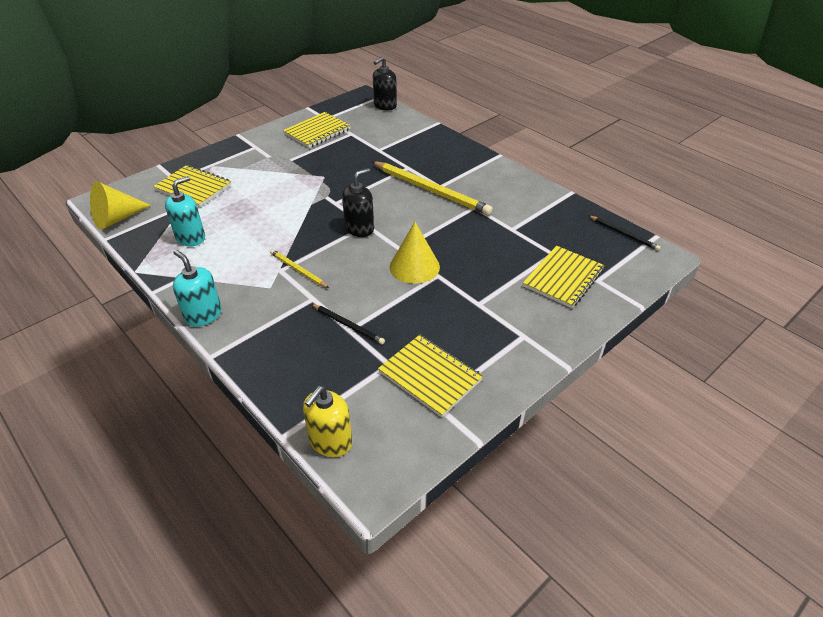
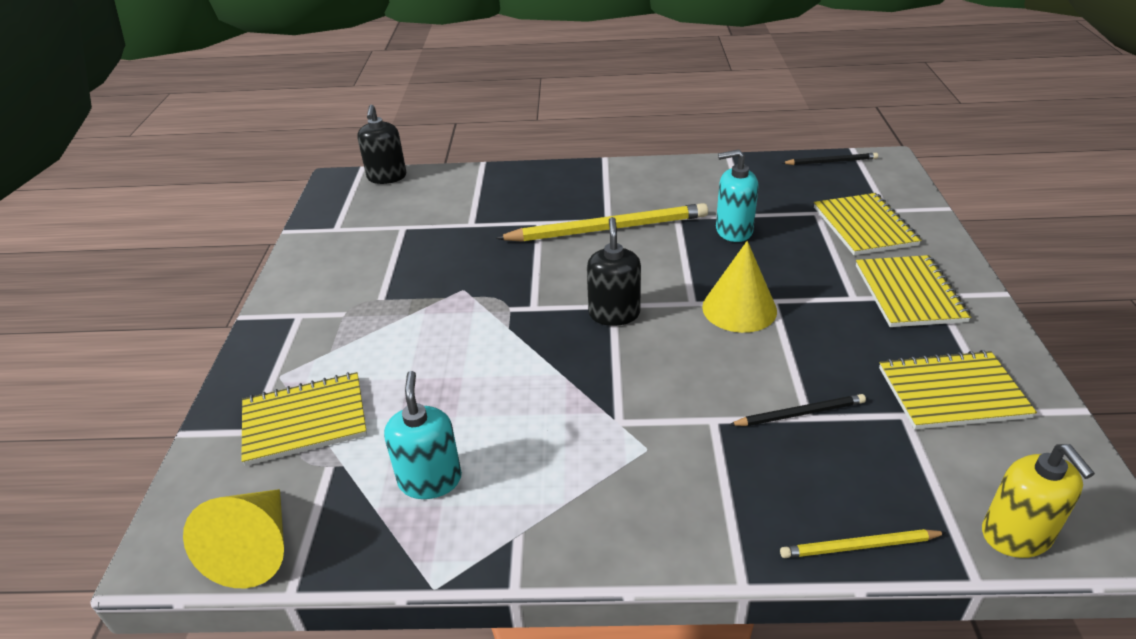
camera: 45 degrees left, 5 degrees down
(203, 315) = (637, 549): turquoise soap dispenser -> turquoise soap dispenser (733, 231)
(298, 270) = (639, 405): yellow pencil -> yellow pencil (859, 546)
(317, 131) = (354, 249): yellow notebook -> yellow notebook (909, 293)

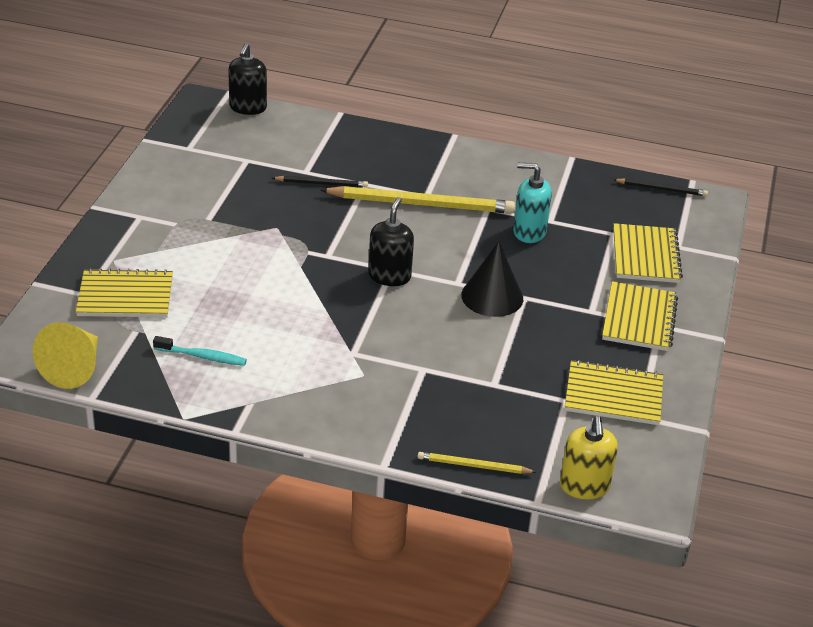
camera: 10 degrees right, 0 degrees up
(430, 480) = (202, 356): turquoise soap dispenser -> turquoise toothbrush
(739, 308) = (492, 296): yellow cone -> black cone
(800, 413) = (488, 380): black pencil -> black pencil (322, 183)

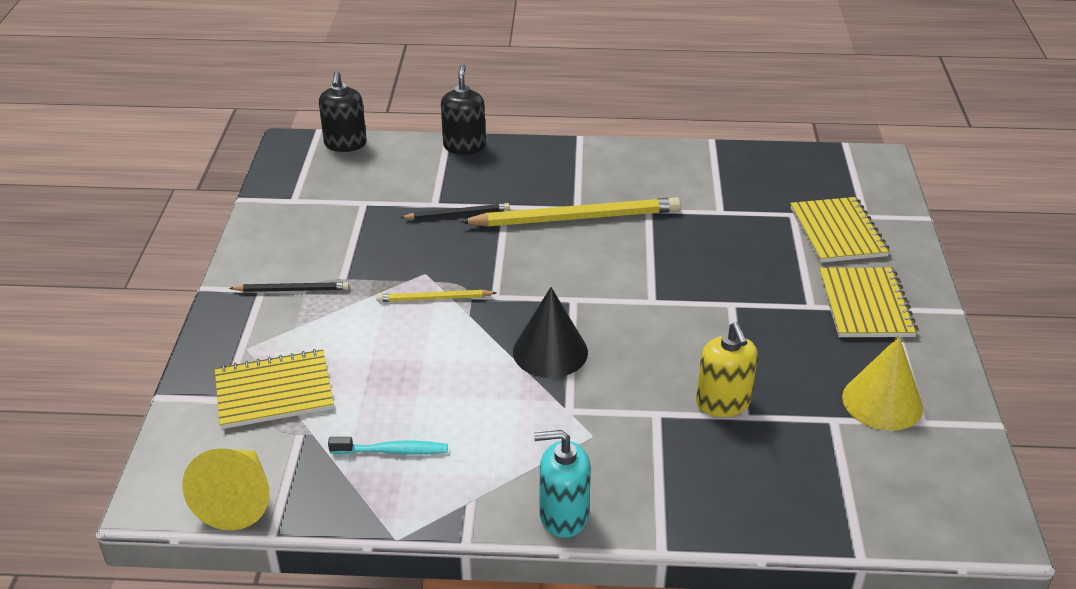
camera: 10 degrees left, 0 degrees up
(389, 276) = (574, 307): black soap dispenser -> black soap dispenser (464, 146)
(473, 466) = (767, 527): yellow pencil -> yellow pencil (434, 298)
(492, 296) = (697, 310): black cone -> black cone (550, 351)
(529, 232) = (704, 228): turquoise soap dispenser -> turquoise soap dispenser (563, 516)
(584, 486) = (904, 525): yellow soap dispenser -> yellow soap dispenser (723, 403)
(613, 395) = (882, 402): yellow notebook -> yellow cone
(662, 189) = (819, 157): black pencil -> black pencil (292, 290)

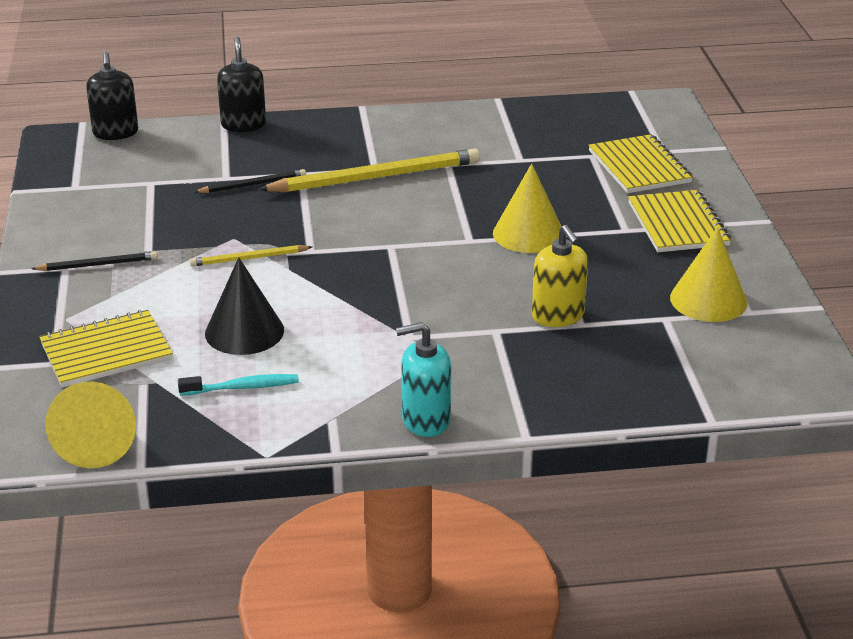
camera: 10 degrees left, 5 degrees down
(550, 351) = (379, 291): black cone -> black cone (244, 331)
(712, 300) = (528, 234): none -> yellow cone

